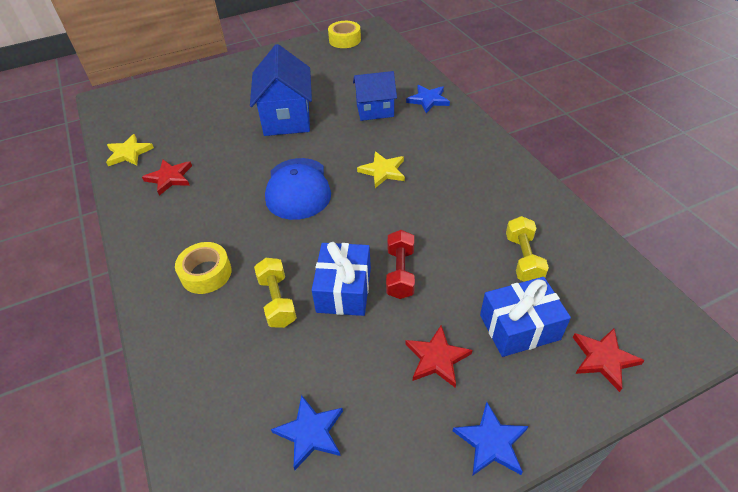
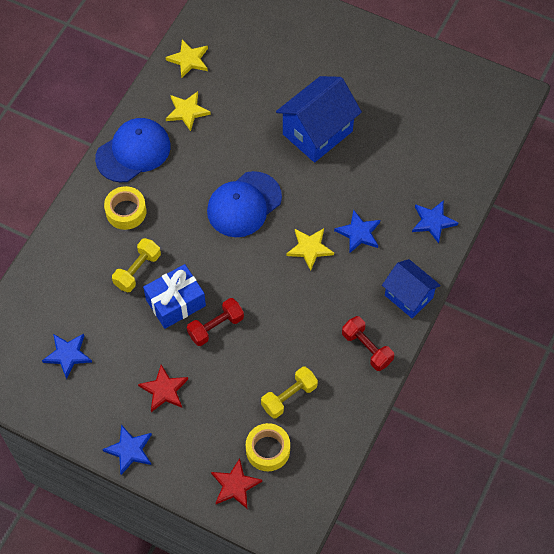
camera: 50 degrees right, 15 degrees up
(156, 233) = (133, 152): none -> blue cap
(169, 178) = (187, 111): red star -> yellow star
(345, 40) = (474, 87): yellow tape -> yellow tape (268, 450)
(375, 110) = (383, 190): blue house -> blue house (408, 296)
(398, 139) = (359, 233): none -> blue star
(511, 184) = (367, 348): none -> red dumbbell
(519, 327) = (224, 424): blue gift -> none

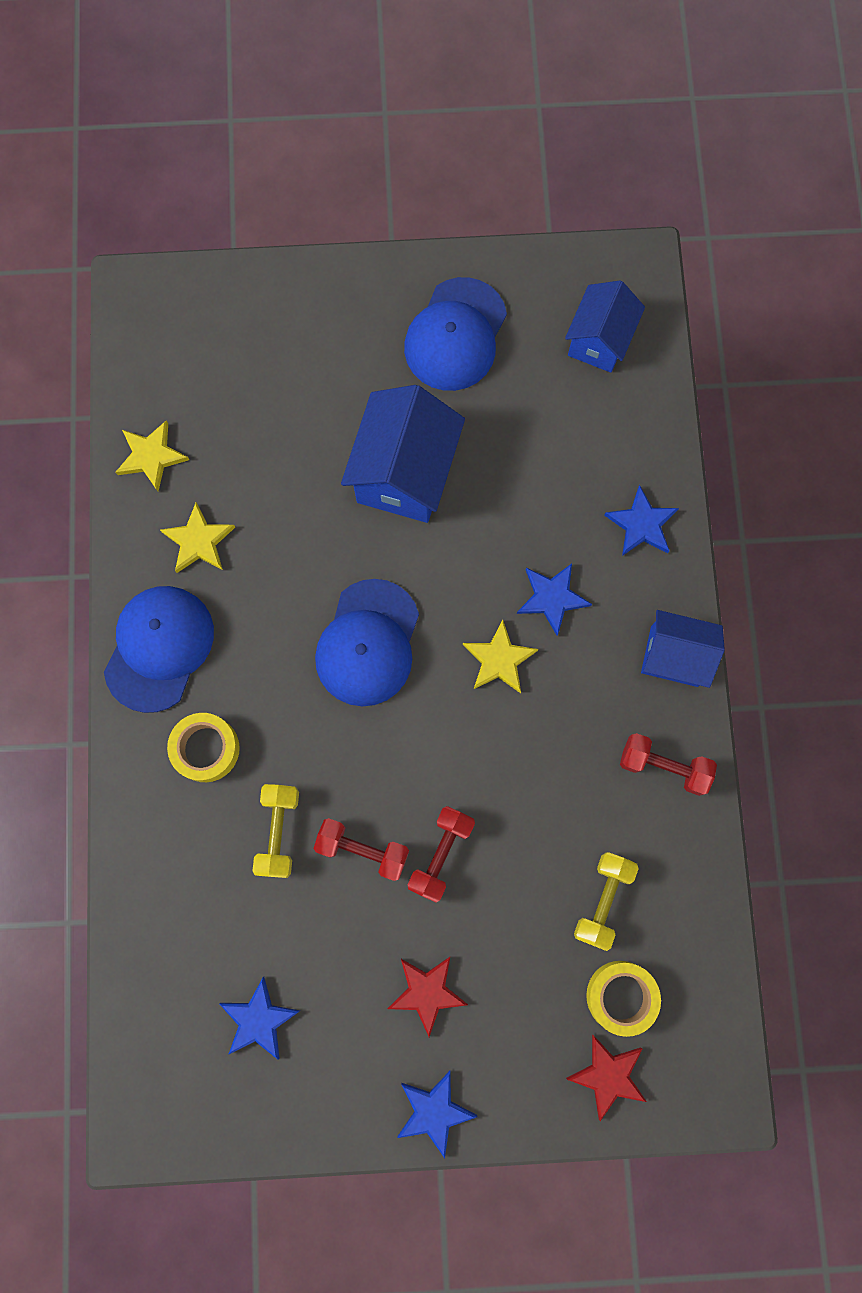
camera: 30 degrees left, 15 degrees up
(175, 302) = (362, 850): blue gift -> red dumbbell
(389, 79) = (455, 335): none -> blue cap
(468, 120) = (599, 341): none -> blue house

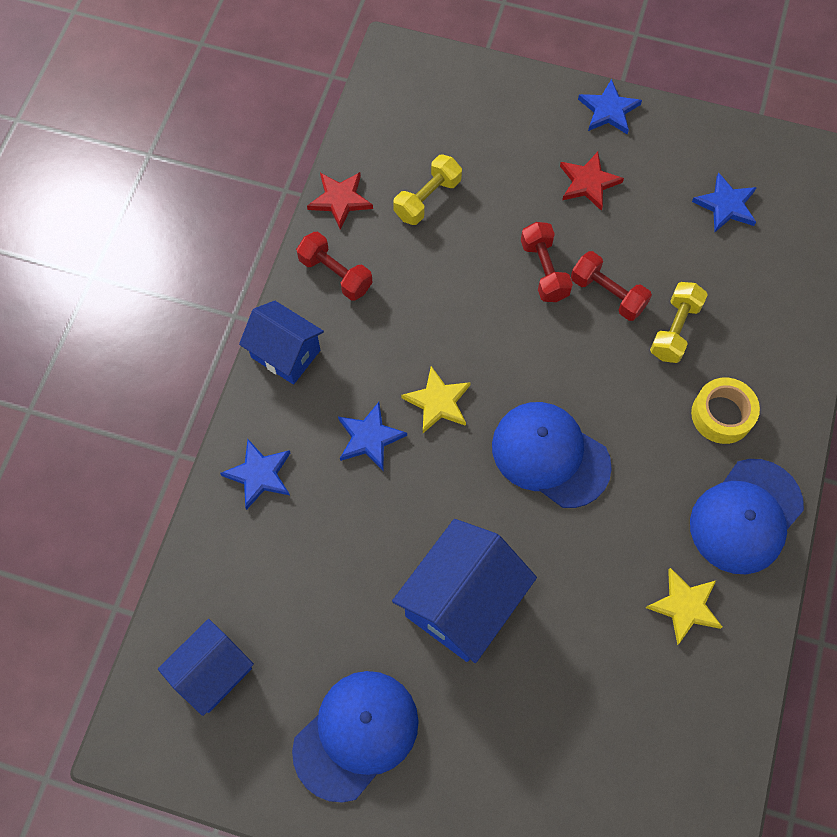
camera: 160 degrees left, 10 degrees down
(151, 456) = (713, 713): yellow star -> none
(368, 643) = (550, 455): blue cap -> blue cap turned 90 degrees counterclockwise
(441, 854) = (544, 270): red dumbbell -> red dumbbell turned 60 degrees counterclockwise
(608, 1075) = (472, 92): red star -> red star (340, 200)
(621, 996) = (441, 135): yellow tape -> none

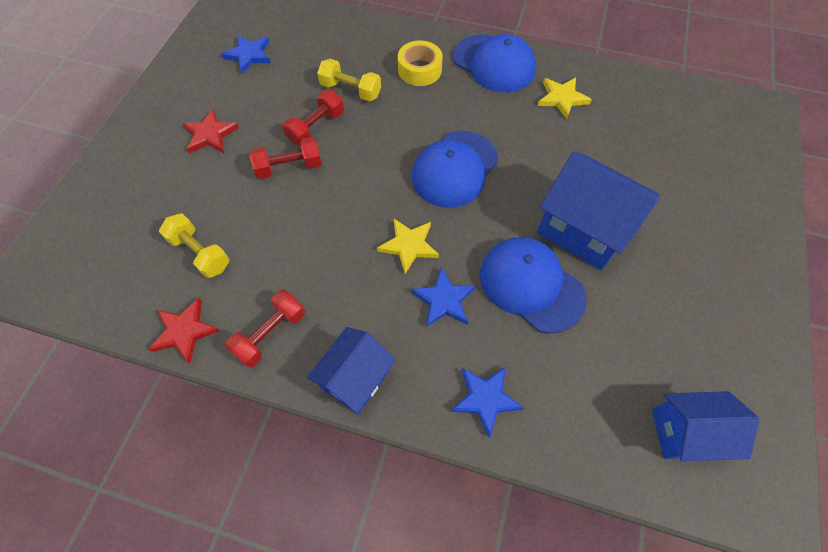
camera: 90 degrees left, 5 degrees down
(213, 673) = (685, 432): blue house -> blue house turned 45 degrees counterclockwise
(356, 735) = (706, 306): blue cap -> blue cap (531, 285)
(608, 110) = (142, 118): blue star -> none

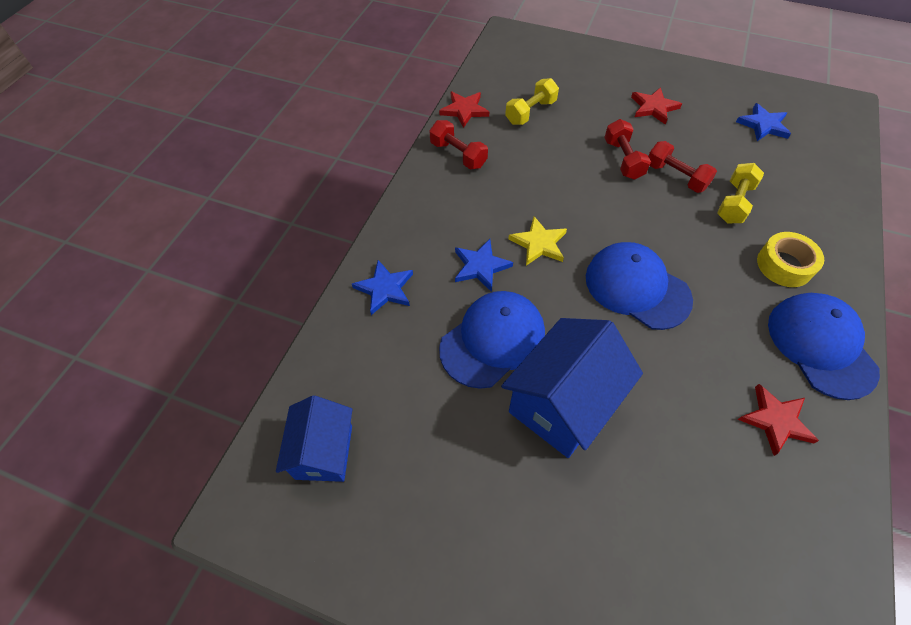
camera: 95 degrees right, 5 degrees down
(355, 379) = (415, 204): blue house -> none
(494, 63) = (820, 346): blue cap -> blue cap turned 120 degrees clockwise
(562, 98) = (776, 420): yellow star -> red star

